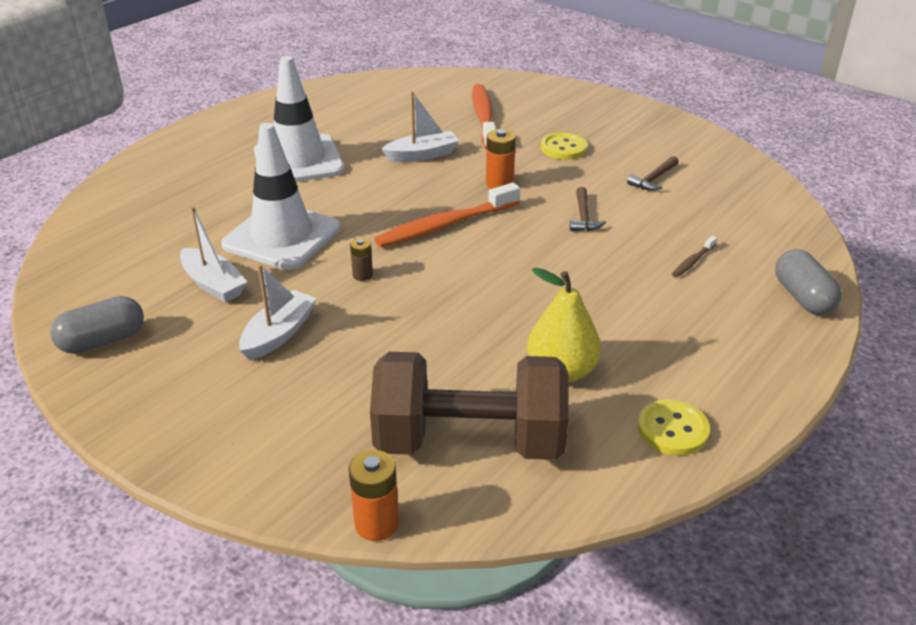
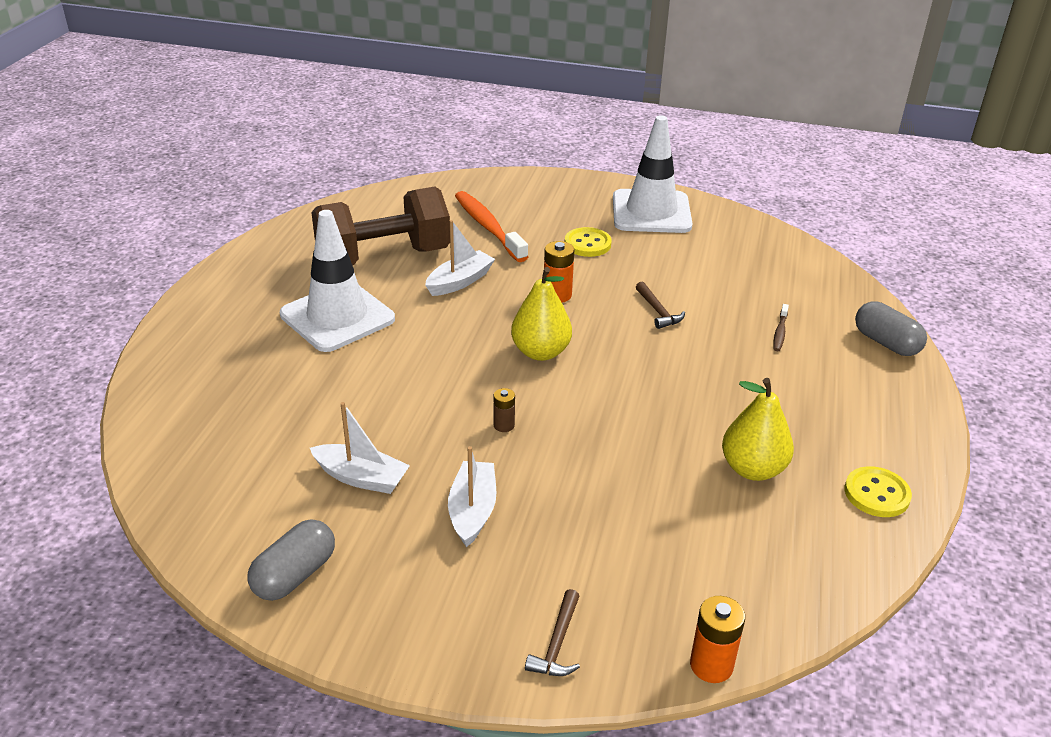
camera: 25 degrees left, 0 degrees up
(282, 236) = (389, 406): white traffic cone -> white traffic cone (651, 212)
(445, 225) = (540, 352): orange toothbrush -> yellow pear
(469, 441) = (728, 560): brown dumbbell -> brown dumbbell (383, 257)
(653, 179) = (689, 258): brown hammer -> brown hammer (557, 644)

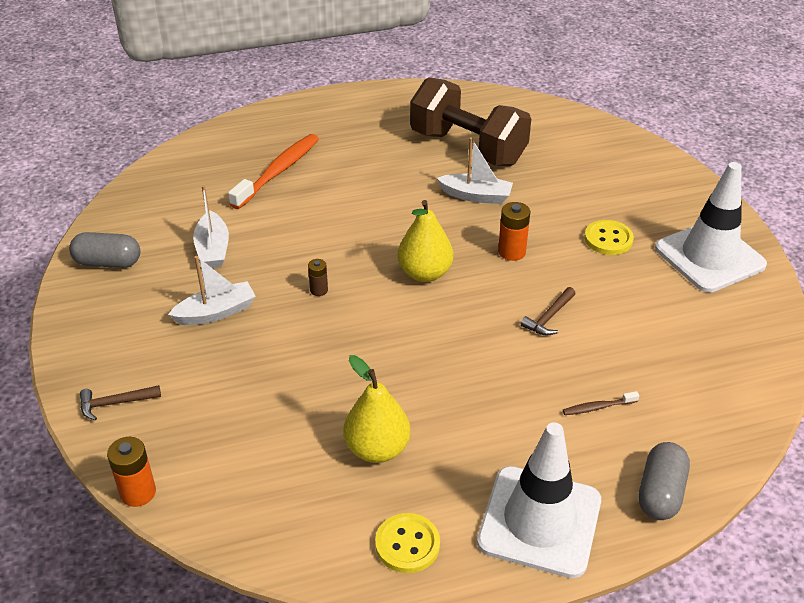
camera: 60 degrees right, 5 degrees up
(337, 317) = (373, 161): white traffic cone -> white traffic cone (539, 521)
(488, 227) = (569, 177): orange toothbrush -> orange toothbrush (278, 171)

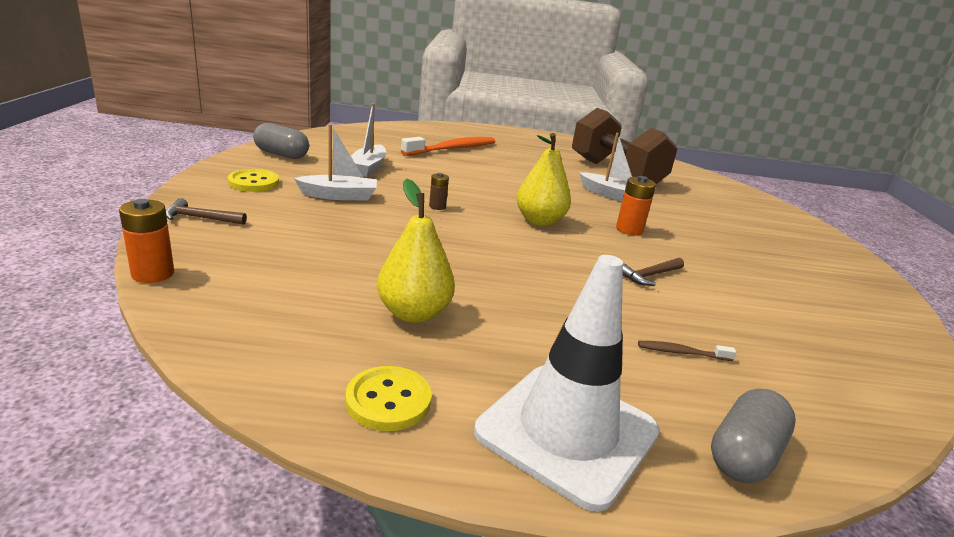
camera: 15 degrees right, 15 degrees down
(608, 239) = (729, 245): yellow button -> yellow button (254, 182)
(709, 257) = (837, 281): white traffic cone -> none

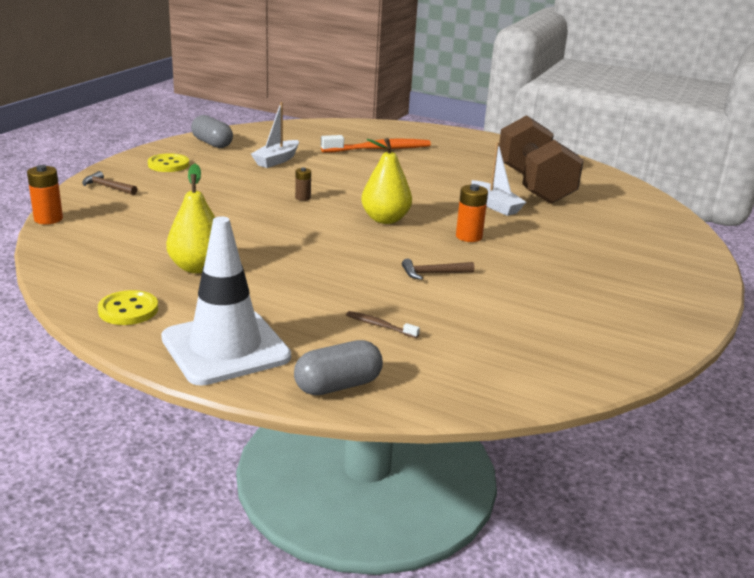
camera: 25 degrees right, 0 degrees up
(339, 196) = (227, 181): white boat -> none

